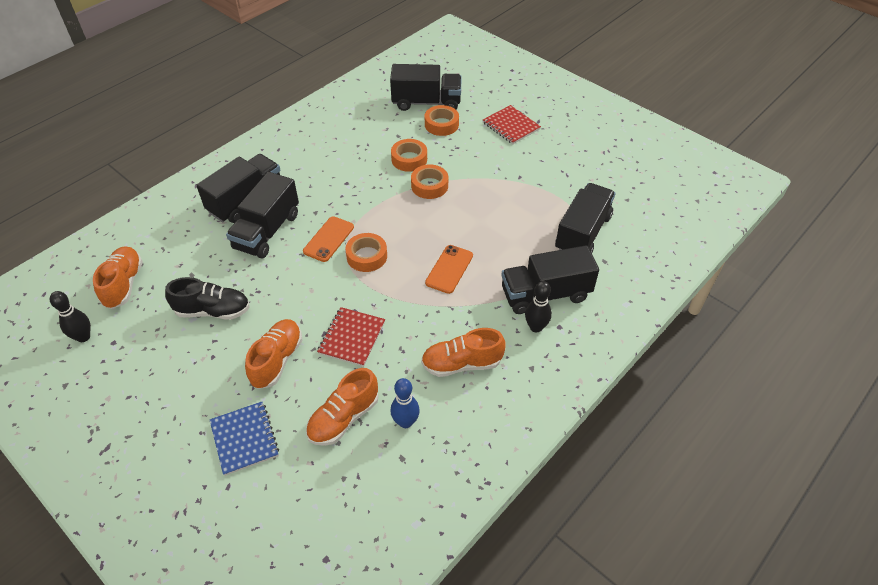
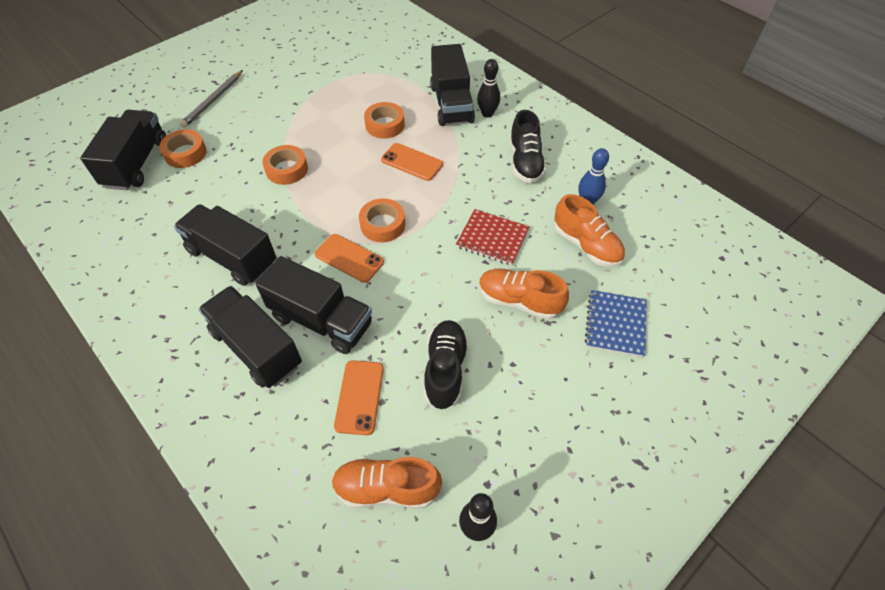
camera: 85 degrees left, 5 degrees up
(197, 262) = (359, 397): none -> orange phone
(244, 439) = (615, 324): blue notebook -> blue notebook turned 60 degrees counterclockwise
(409, 159) = (236, 184): orange tape -> orange tape (385, 125)
(462, 364) = (525, 162): orange shoe -> black shoe
(511, 126) = (213, 101): red notebook -> grey pencil
(582, 233) = (382, 73): black truck -> black truck (232, 257)

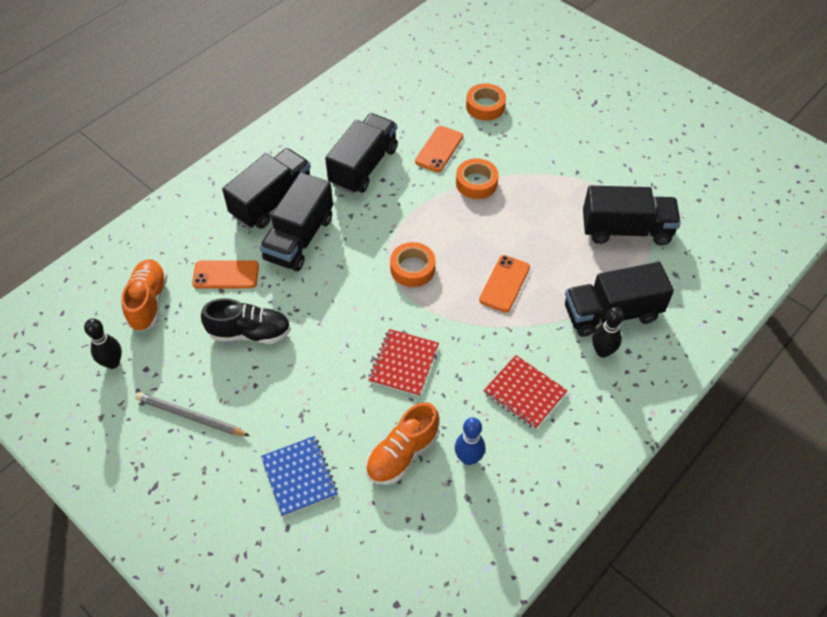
camera: 85 degrees right, 0 degrees up
(136, 163) = (466, 78): black truck -> black truck (626, 230)
(213, 101) = (564, 108): grey pencil -> grey pencil (190, 416)
(349, 258) = (369, 248): orange phone -> orange phone (439, 149)
(385, 125) = (559, 253): orange tape -> none
(519, 301) = (325, 389): orange shoe -> none
(525, 162) = (524, 393): black shoe -> red notebook
(615, 324) = (299, 476): blue notebook -> blue notebook turned 60 degrees clockwise

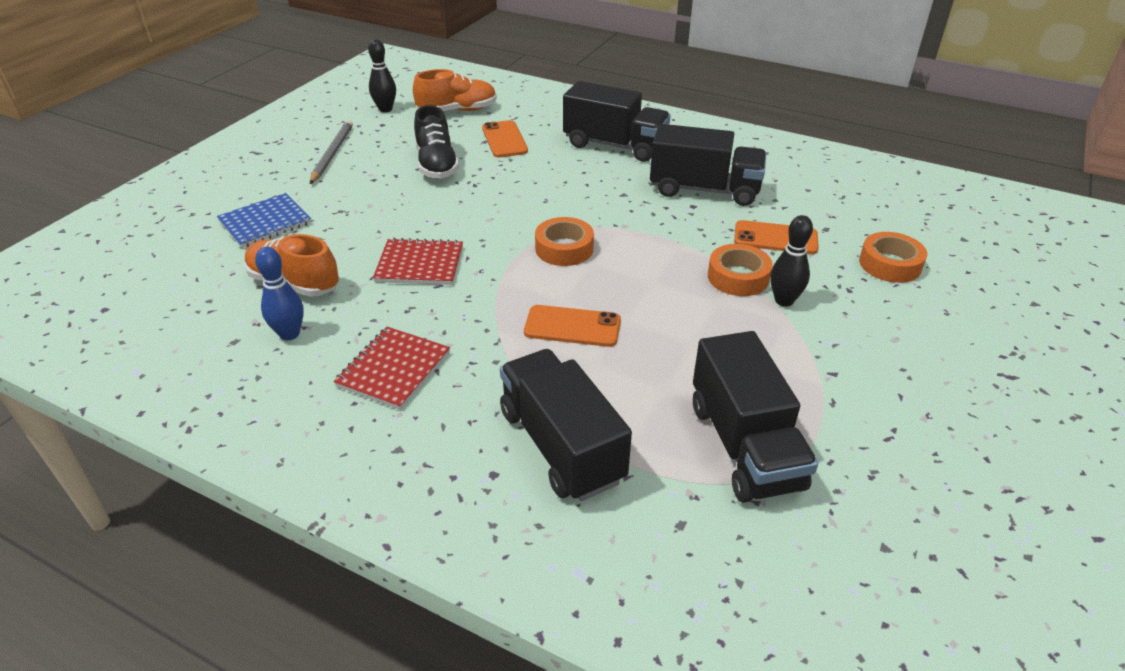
camera: 75 degrees right, 15 degrees down
(299, 238) = (572, 169): black truck -> none
(602, 351) = (484, 443): black bowling pin -> black bowling pin (784, 300)

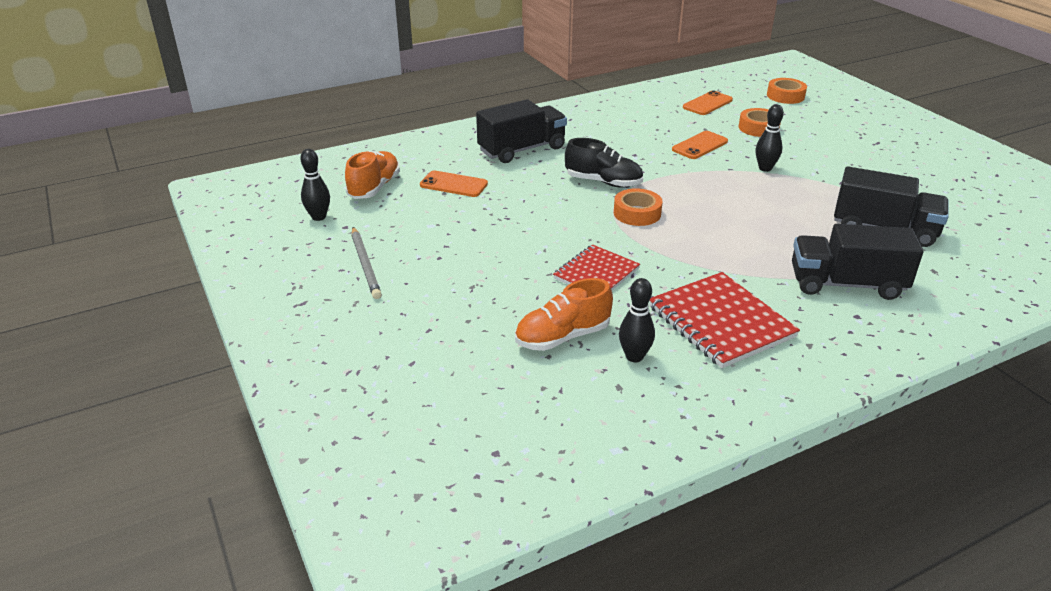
camera: 55 degrees left, 5 degrees down
(265, 223) = (446, 328): blue notebook -> none
(289, 334) = (634, 356): blue bowling pin -> black bowling pin
(332, 154) = (365, 264): grey pencil -> grey pencil turned 150 degrees counterclockwise
(393, 369) = (720, 322): red notebook -> red notebook, size x1.54
(437, 165) = (454, 223): black shoe -> black shoe (603, 182)
(572, 326) = (730, 241): orange phone -> orange phone (707, 104)
(704, 190) = (620, 144): black truck -> none
(738, 277) = (729, 171): orange tape -> orange tape (785, 96)

